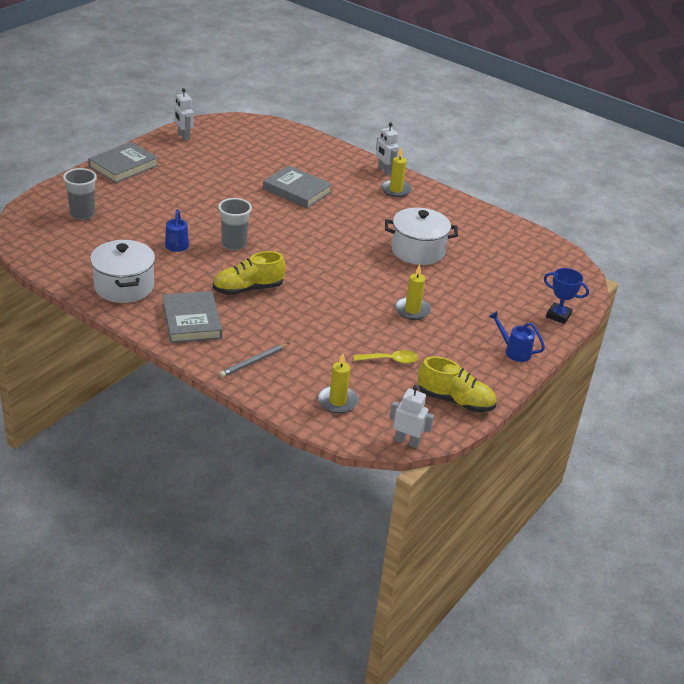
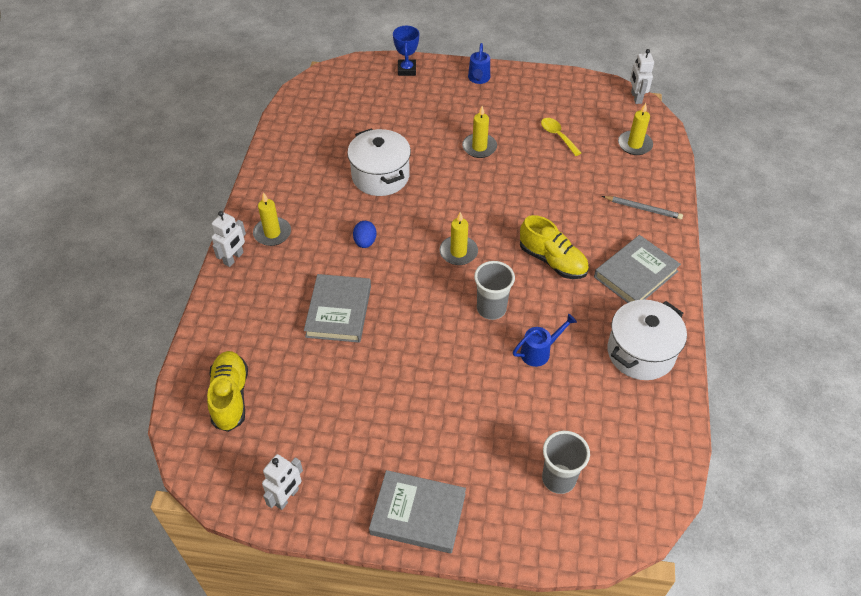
camera: 115 degrees left, 15 degrees up
(301, 253) = (458, 252): none -> yellow candle
(351, 220) = (365, 242): none -> blue egg
(455, 401) = (568, 89): yellow shoe -> yellow shoe (230, 397)

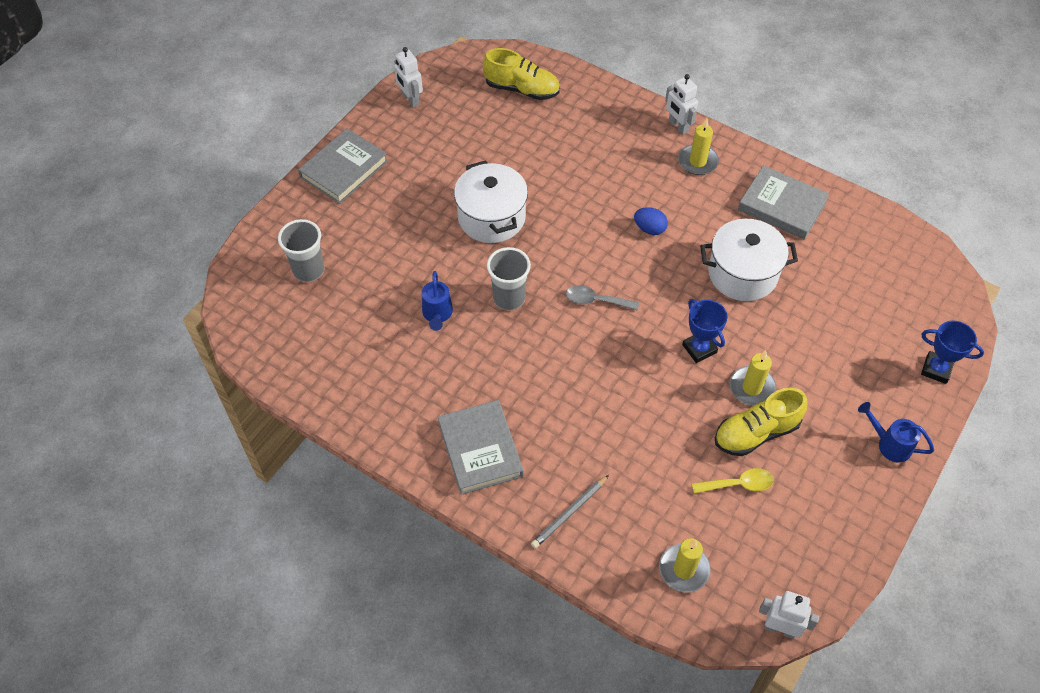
camera: 115 degrees right, 5 degrees up
(338, 311) = (572, 182): grey book -> grey book (782, 206)
(458, 252) = (596, 300): yellow candle -> grey spoon
(464, 181) = (699, 349): none -> blue trophy
(552, 261) = (540, 379): yellow shoe -> yellow shoe (756, 433)
(640, 352) = (385, 399): white pot -> white pot (491, 217)

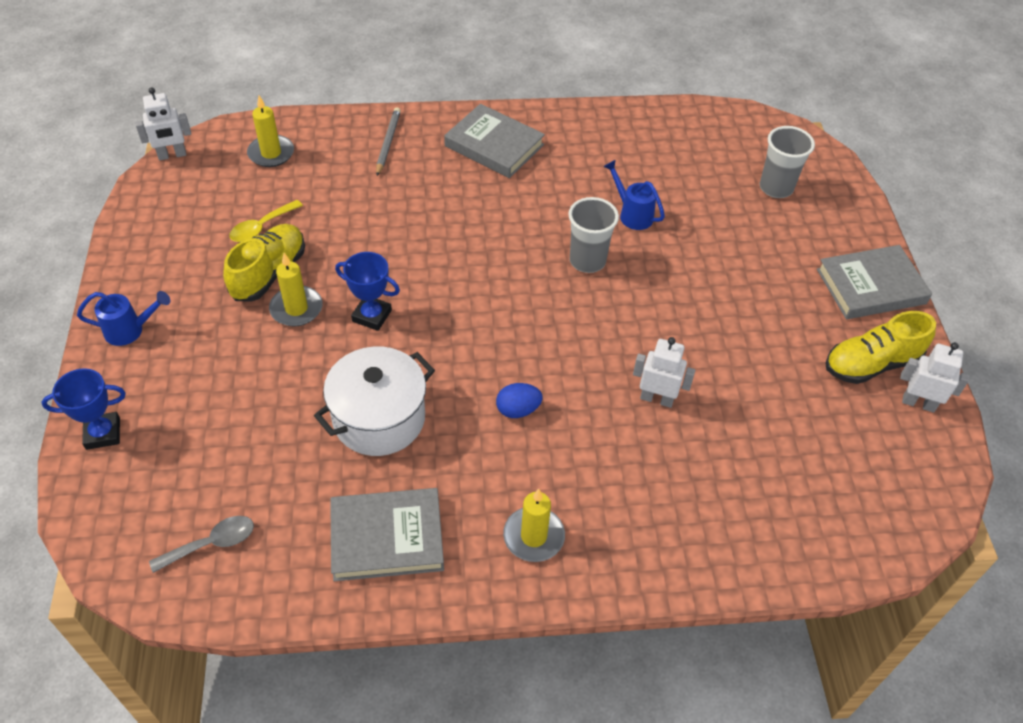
camera: 140 degrees right, 5 degrees down
(344, 169) = (871, 286): grey book -> grey book turned 75 degrees clockwise
(491, 217) = (684, 324): white pot -> none
(522, 89) = (828, 501): yellow shoe -> yellow shoe (871, 364)
(596, 300) = (506, 304): grey spoon -> grey spoon (211, 544)
(678, 126) = (600, 576): white robot -> white robot (656, 399)

